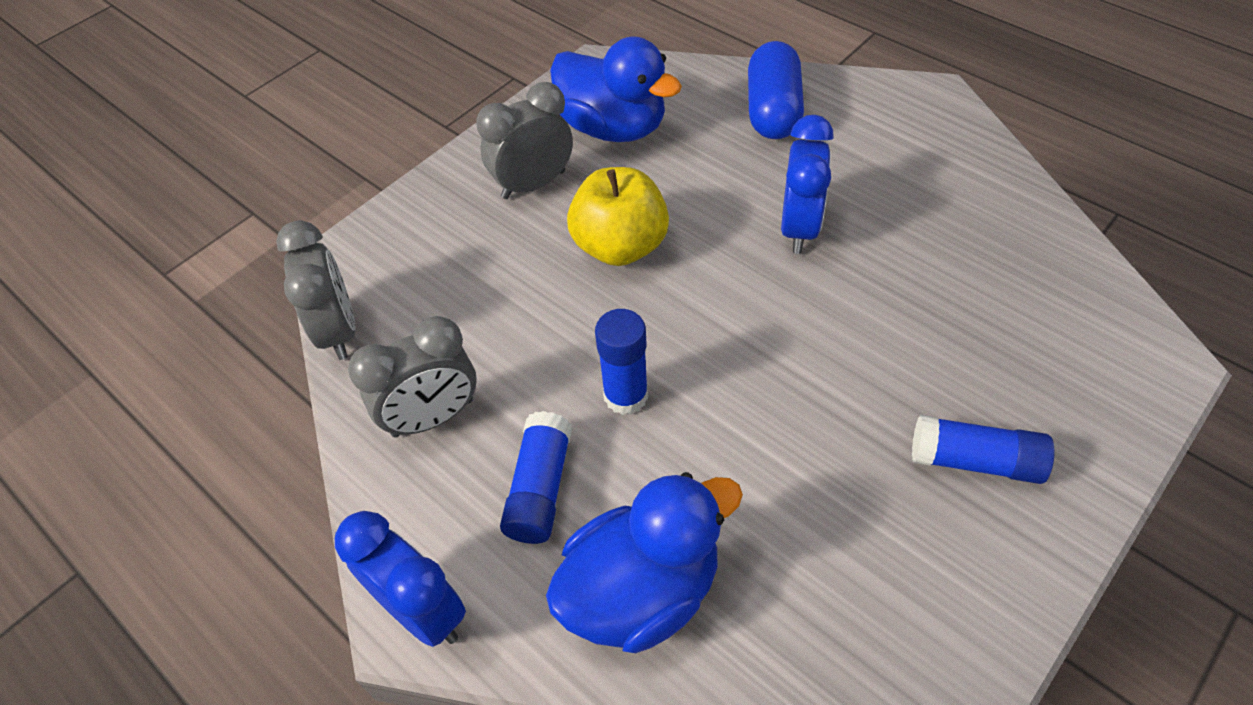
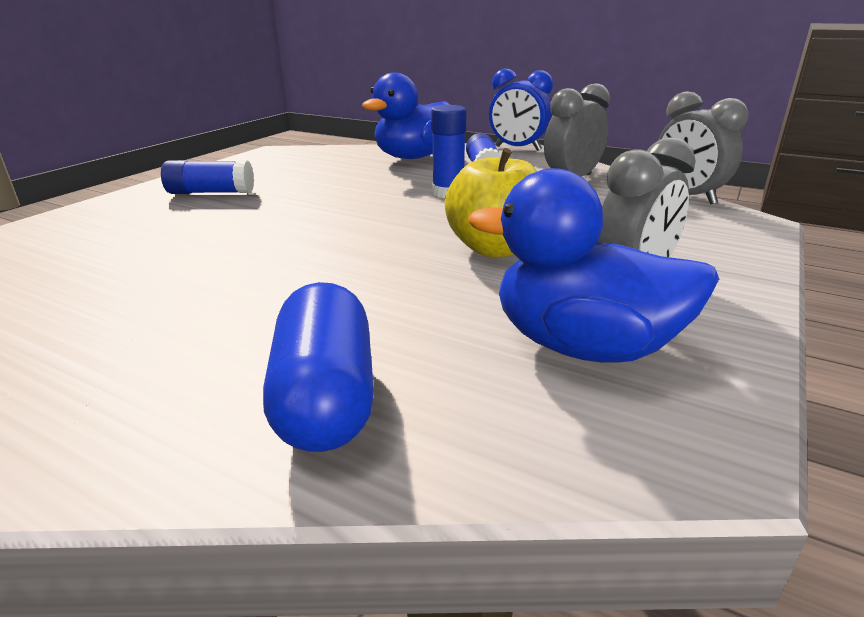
camera: 165 degrees right, 25 degrees down
(799, 228) = (307, 274): blue clock -> none

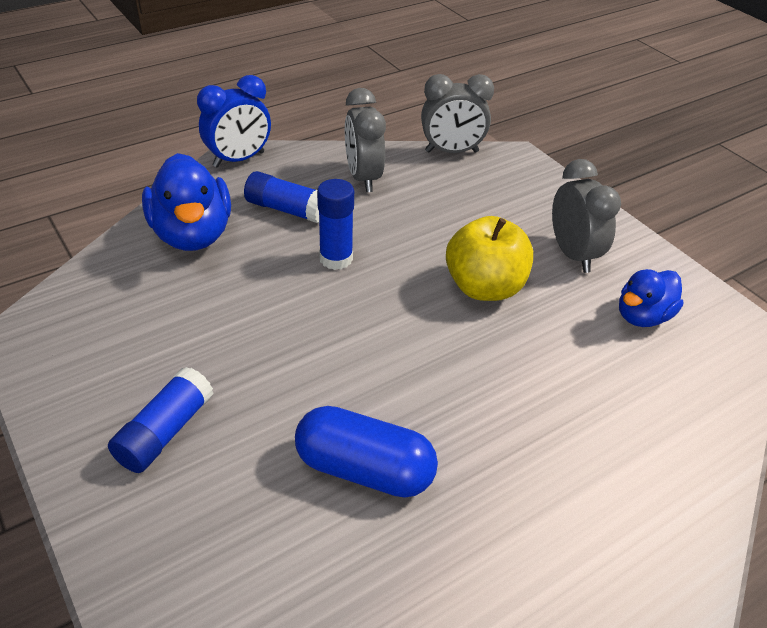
camera: 65 degrees left, 15 degrees up
(325, 397) = (655, 446): blue capsule -> blue capsule (364, 469)
(583, 346) = (642, 316): blue duck -> blue duck, size x0.61

